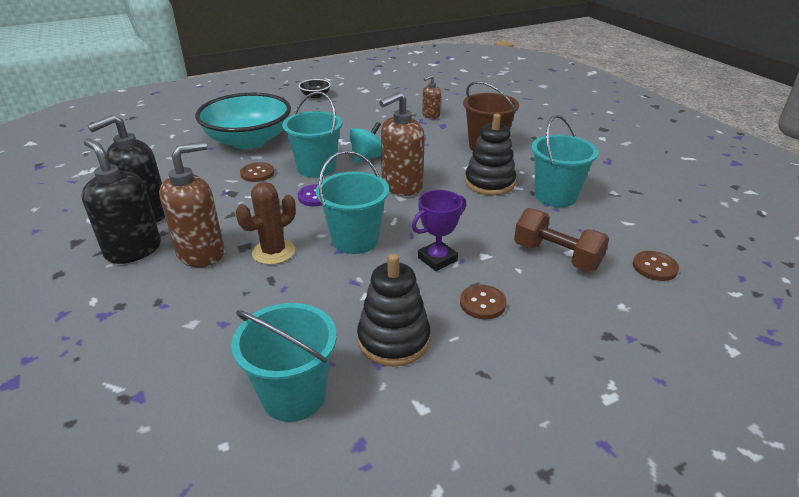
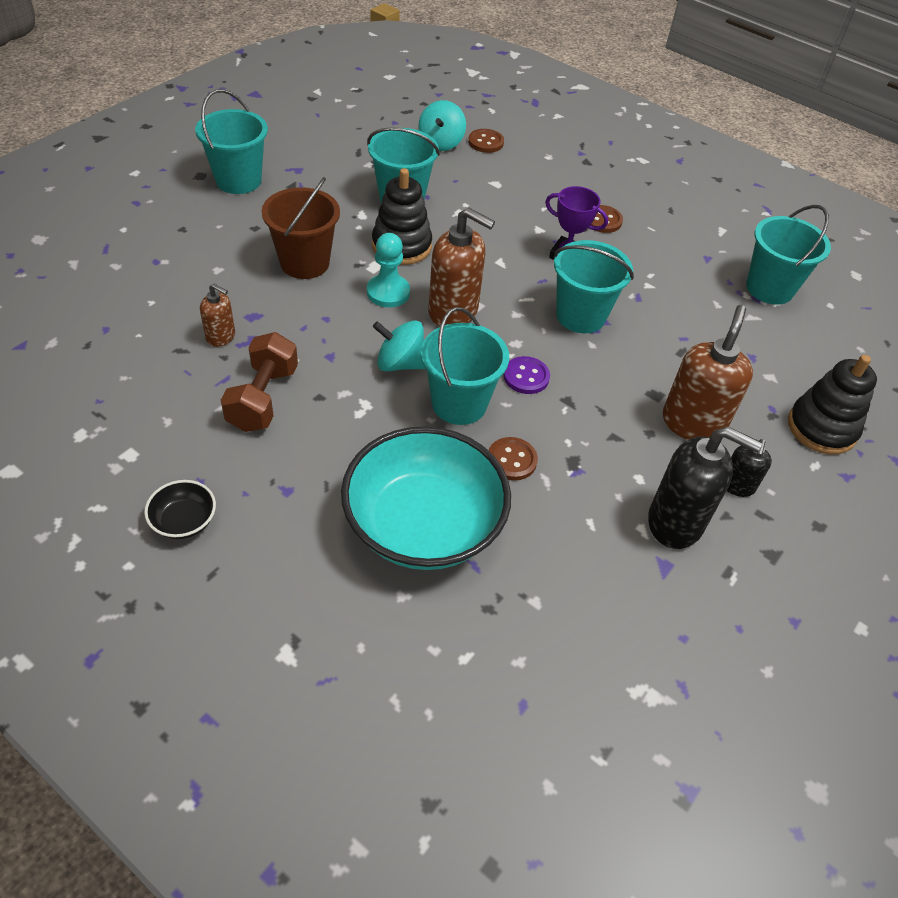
camera: 120 degrees left, 15 degrees up
(133, 250) = (737, 486): black soap dispenser -> black soap dispenser, size x0.53
(201, 253) = (692, 423): brown soap dispenser -> brown soap dispenser turned 90 degrees clockwise
(273, 252) = (645, 367): brown cactus -> none
(393, 340) = (680, 256): black stacking toy -> black stacking toy (821, 428)
(438, 167) = (388, 292): none -> turquoise pawn
(556, 256) = (509, 190): brown dumbbell -> brown dumbbell (263, 398)
(595, 139) = (238, 180): none -> turquoise bucket
(652, 238) = (441, 143): none -> turquoise spinning top

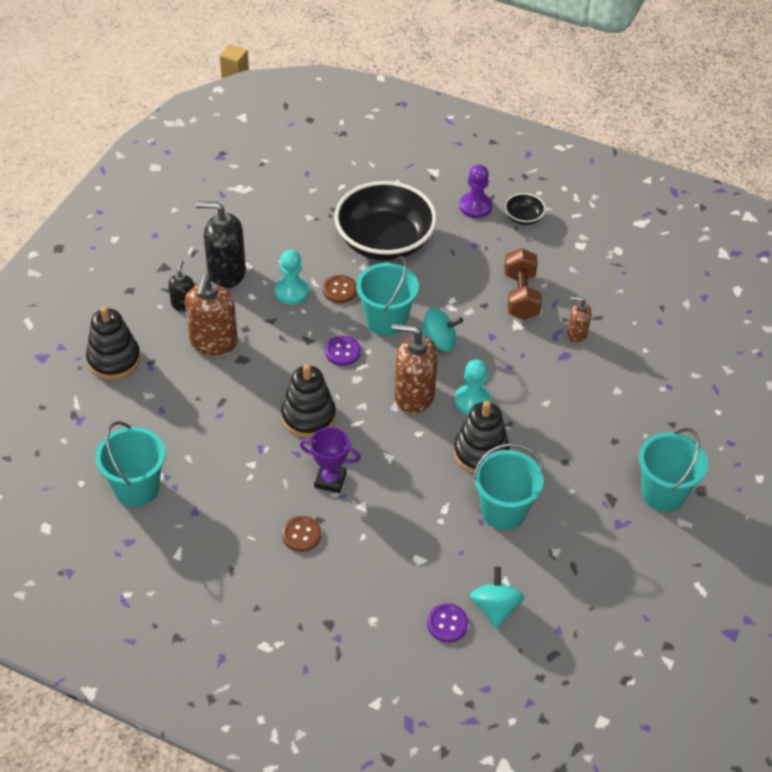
camera: 170 degrees right, 0 degrees up
(250, 560) = (475, 206): none -> purple pawn
(304, 263) = (553, 414): brown bucket -> none
(423, 525) = (384, 242): turquoise bowl -> black bowl
(485, 142) = (447, 624): brown button -> purple button
(580, 316) = (308, 416): turquoise bucket -> black stacking toy
(581, 472) = (292, 291): none -> turquoise pawn

